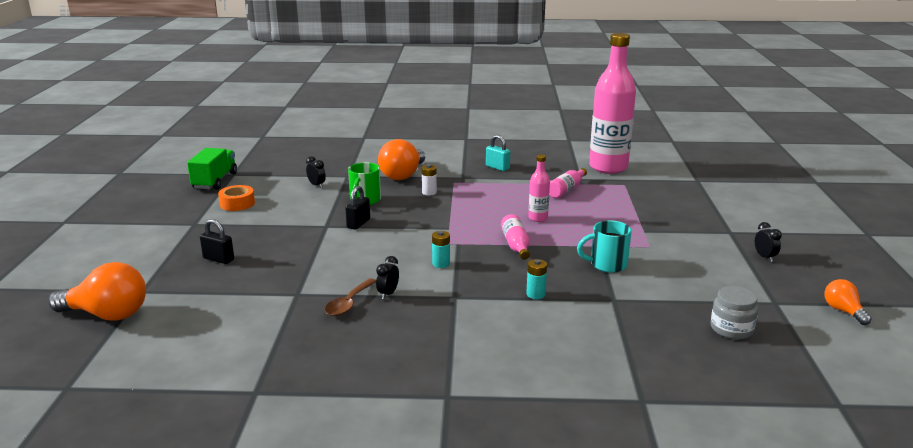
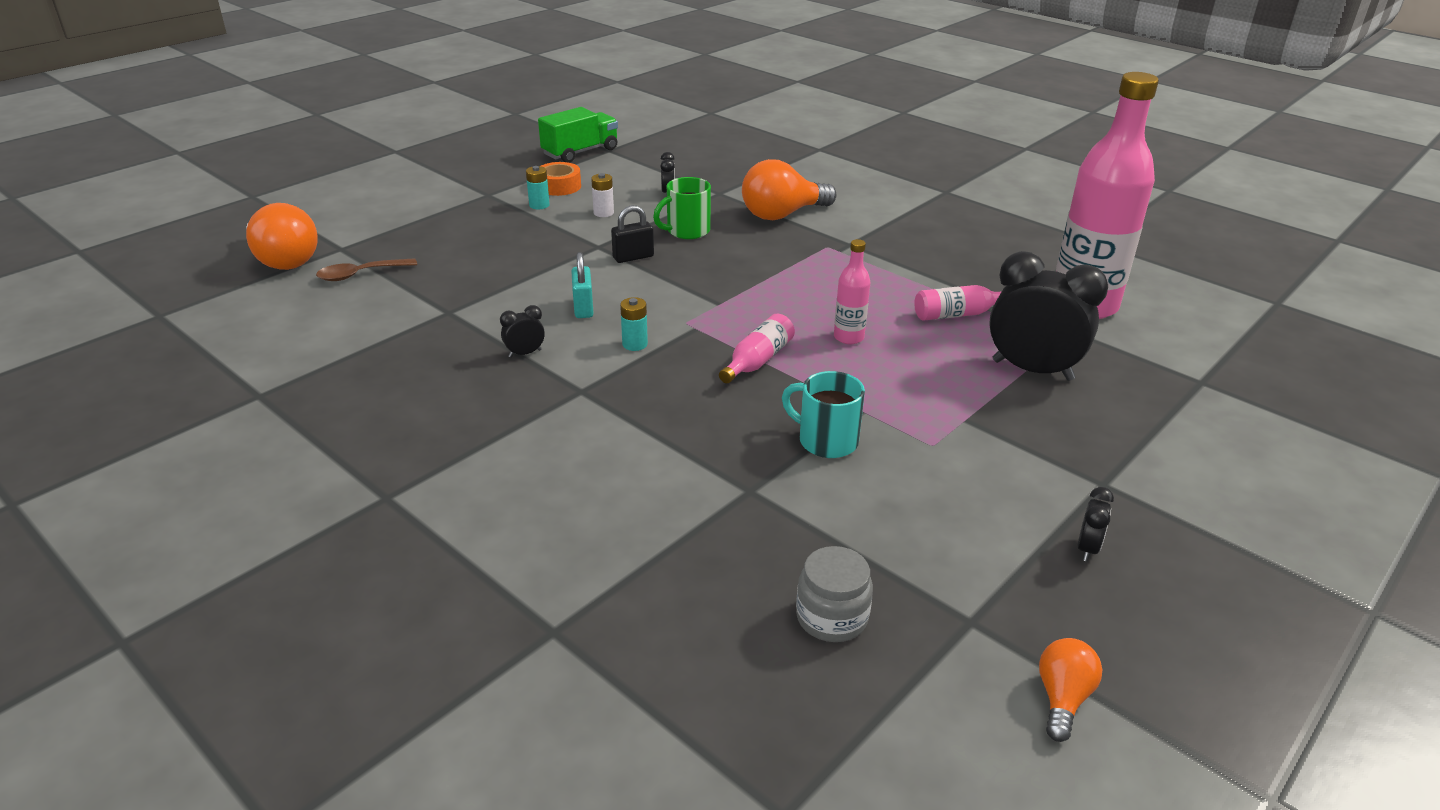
camera: 40 degrees right, 10 degrees up
(218, 259) = (447, 242): black padlock -> none
(349, 303) = (473, 345): brown spoon -> brown spoon (360, 274)
(429, 192) = (774, 249): white battery -> white battery (603, 213)
(497, 167) = (918, 247): turquoise padlock -> turquoise padlock (583, 308)
(535, 294) = (670, 434): turquoise battery -> turquoise battery (539, 205)
(634, 201) = (1032, 370): none -> black clock

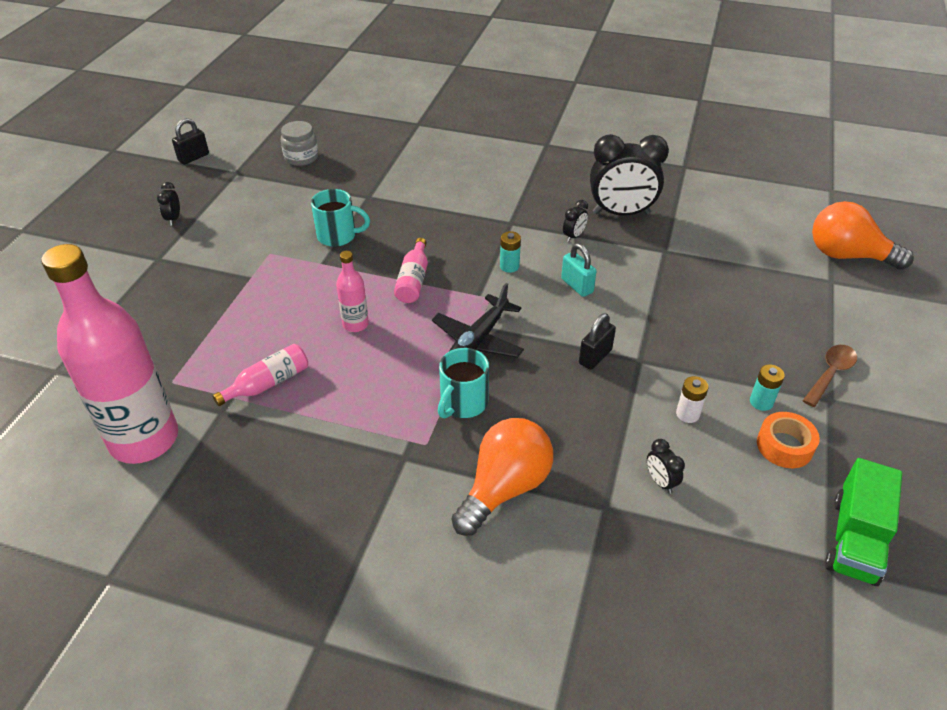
camera: 155 degrees right, 10 degrees up
(360, 274) = (773, 261): brown spoon -> brown spoon (830, 374)
(687, 231) = (581, 415): green mug -> none
(729, 293) = (478, 340): none -> black plane
(778, 259) = (463, 403): none -> turquoise mug
(1032, 370) = (200, 338): black clock -> black clock (621, 213)
(1062, 698) = (193, 157): orange light bulb -> black padlock

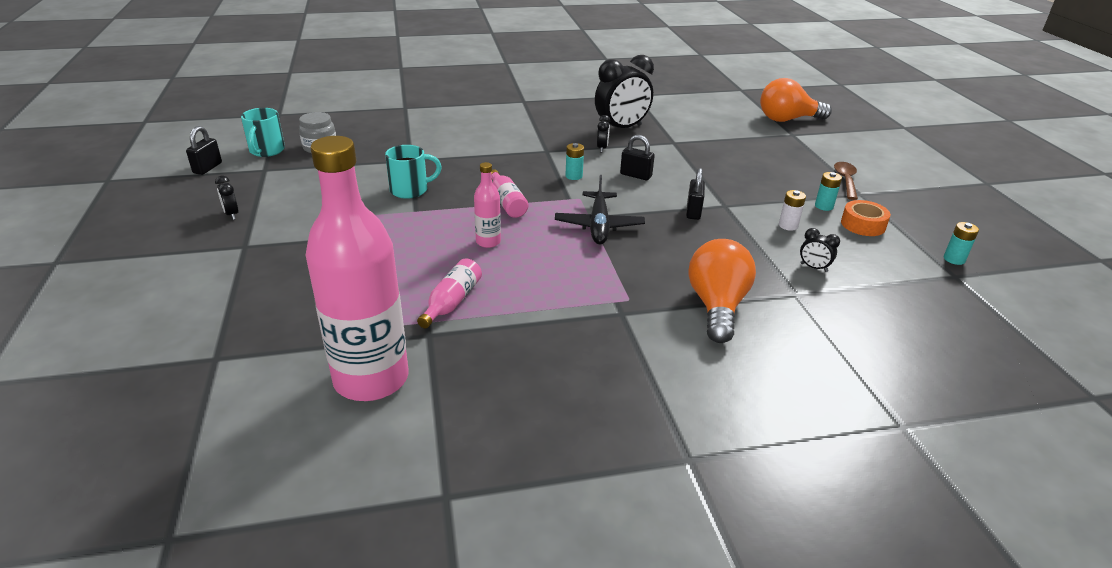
camera: 30 degrees left, 10 degrees down
(463, 403) = (629, 266): turquoise mug -> turquoise mug (266, 151)
(577, 286) = (636, 175): turquoise padlock -> black padlock
(854, 539) = (954, 259): green truck -> turquoise battery

